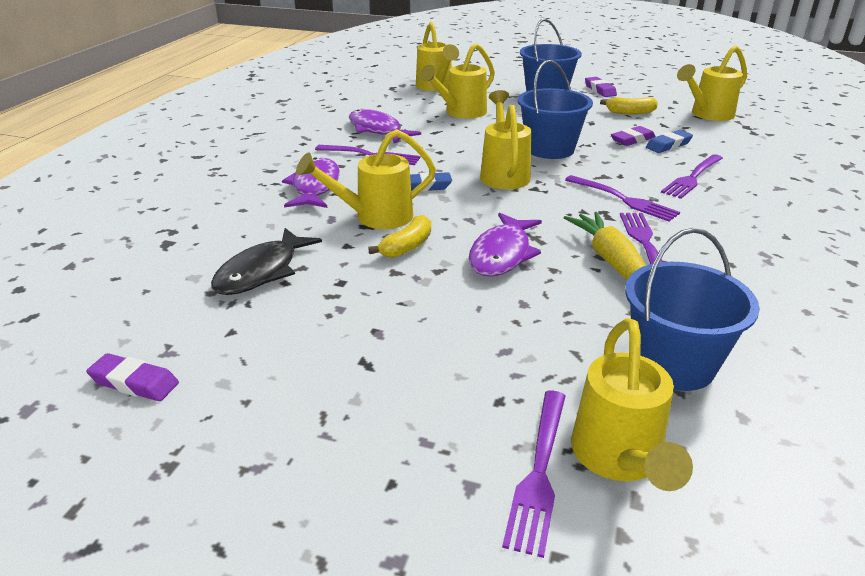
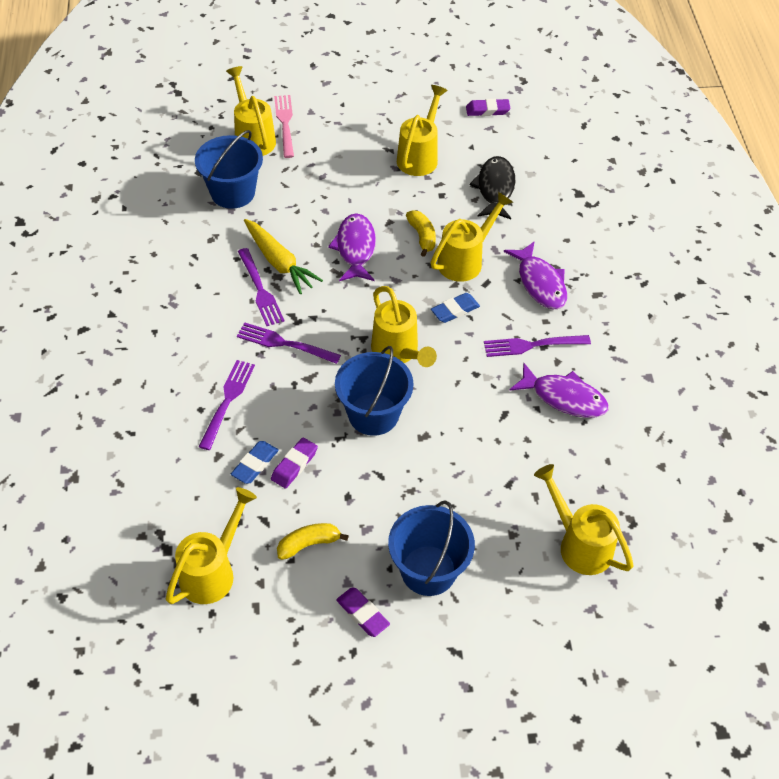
camera: 155 degrees right, 20 degrees up
(407, 246) = (422, 236): yellow banana -> yellow banana turned 150 degrees clockwise
(461, 113) = (504, 472): yellow watering can -> yellow watering can (420, 156)
(539, 473) = (285, 123): purple fork -> pink fork

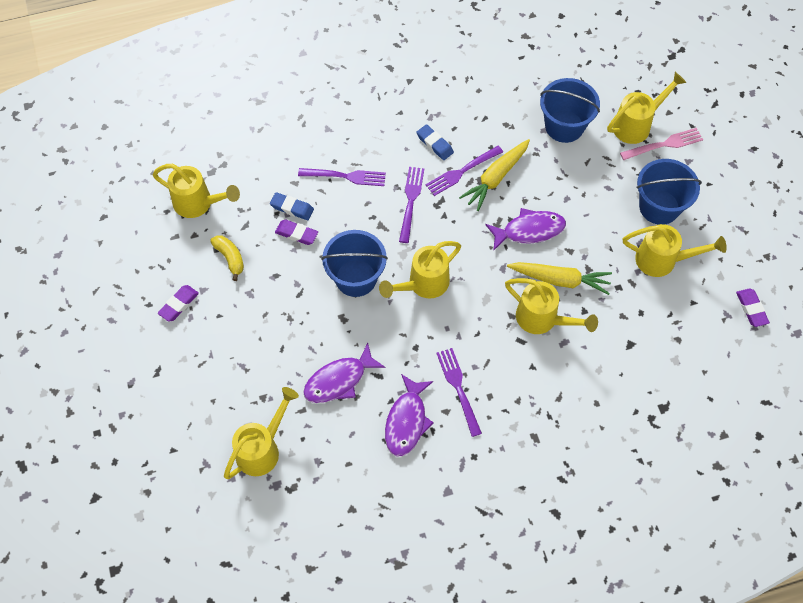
camera: 80 degrees right, 10 degrees up
(422, 236) = (560, 280): yellow banana -> yellow carrot
(428, 570) = (221, 342): blue bucket -> blue bucket (659, 207)
(455, 310) = (481, 320): blue eraser -> blue eraser (434, 144)
(495, 188) = (643, 331): black fish -> none
(540, 283) = (534, 386): purple fish -> purple fish (339, 380)

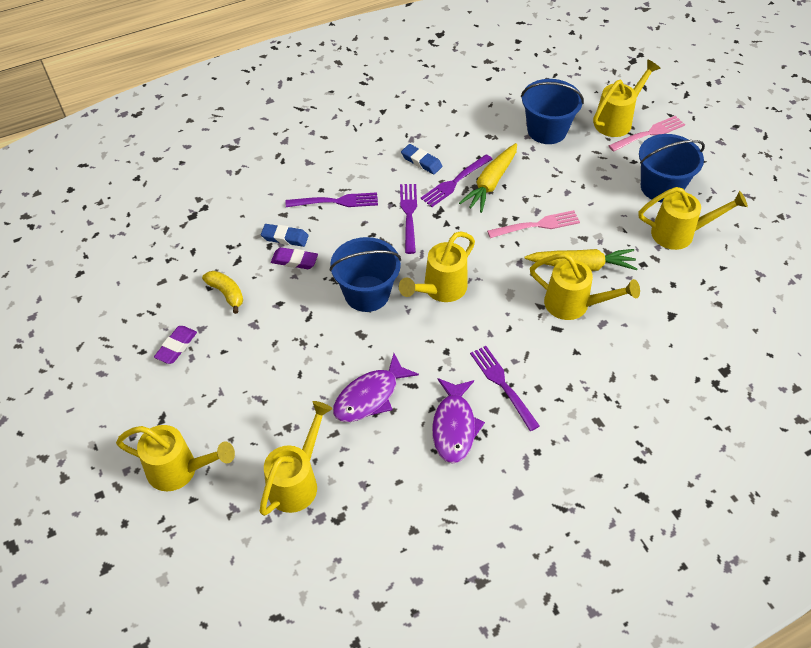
camera: 10 degrees left, 10 degrees down
(198, 203) = (183, 247): yellow watering can -> yellow watering can (179, 470)
(529, 230) = (537, 225): purple fish -> pink fork
(751, 309) = (782, 265): purple eraser -> none

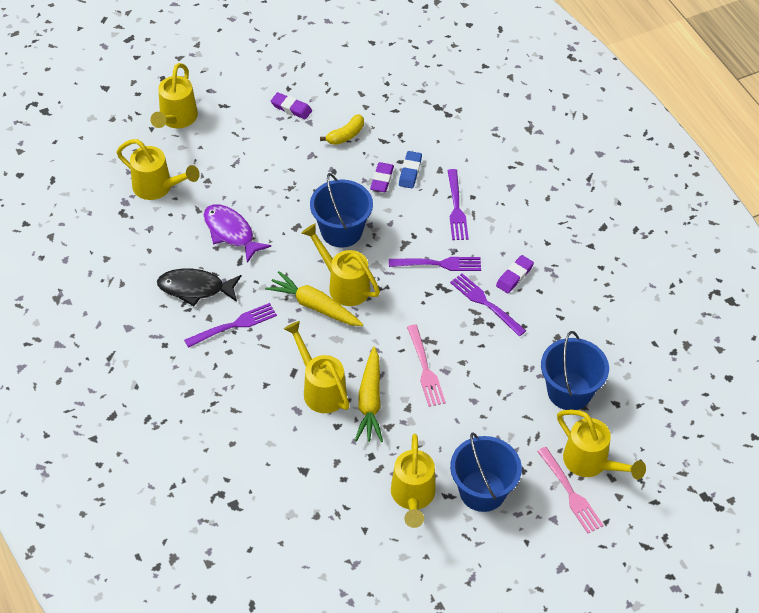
camera: 90 degrees right, 0 degrees up
(421, 161) = (514, 276): blue eraser -> purple eraser
(454, 427) = (195, 288): purple fish -> black fish
(491, 183) = (484, 334): yellow carrot -> yellow carrot (314, 306)
(574, 305) = (320, 389): yellow watering can -> yellow watering can turned 120 degrees clockwise

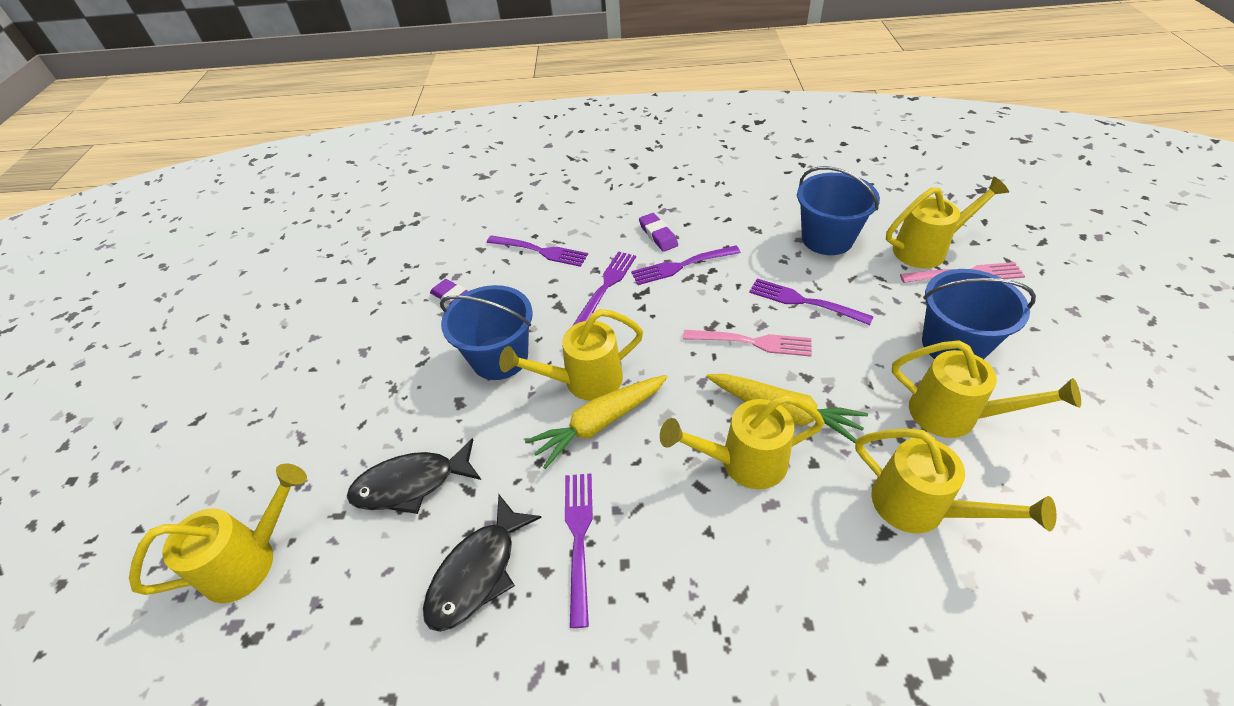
camera: 60 degrees left, 5 degrees down
(176, 119) = (158, 487): yellow watering can -> yellow watering can (920, 508)
(231, 232) = (411, 484): purple fish -> black fish
(291, 108) = (276, 348): purple eraser -> none
(345, 135) = (365, 310): yellow banana -> none
(410, 172) = (463, 272): blue eraser -> none
(483, 391) = (803, 301): none -> purple fork

